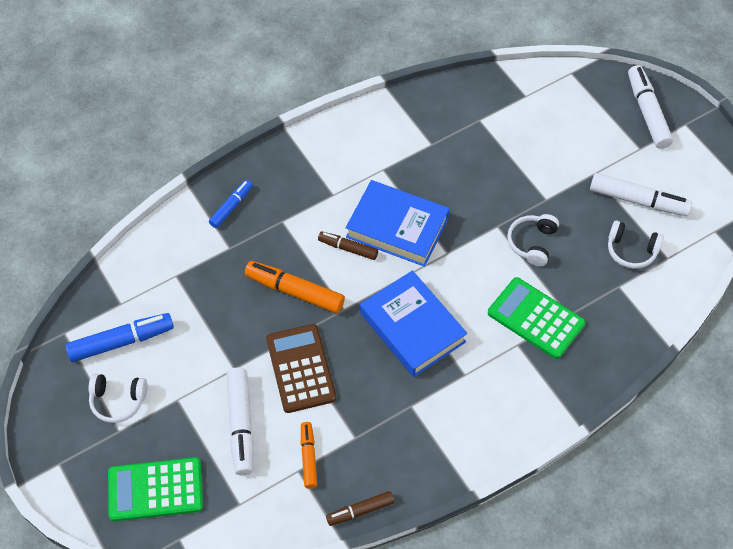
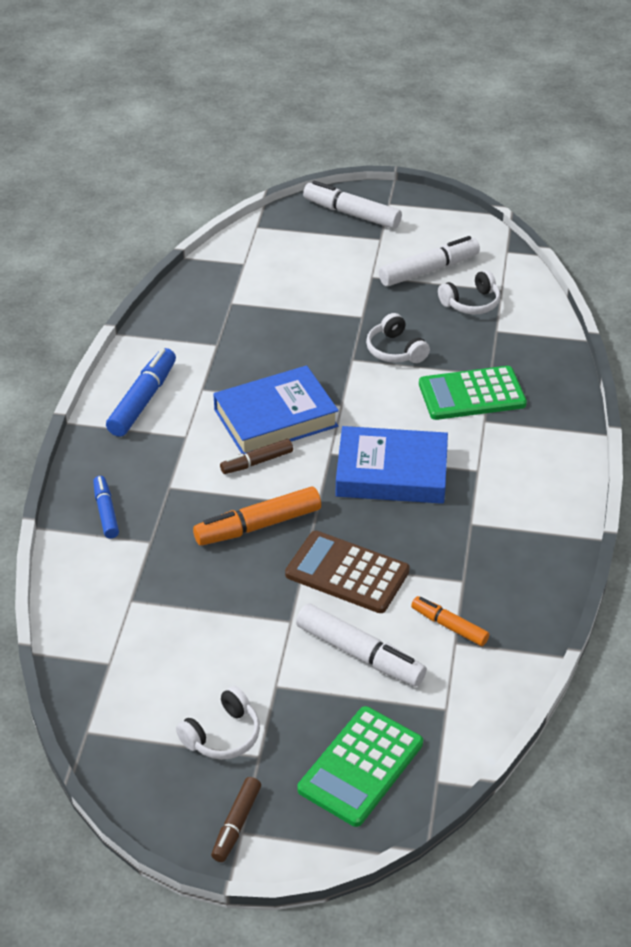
camera: 50 degrees left, 15 degrees down
(121, 342) = (156, 690): blue marker -> blue marker (143, 400)
(360, 511) = (544, 624): brown marker -> brown marker (236, 824)

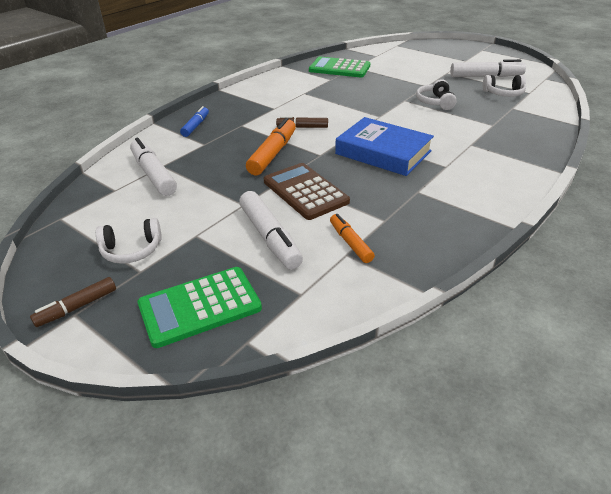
camera: 30 degrees right, 5 degrees down
(143, 400) = (267, 90): blue marker -> none
(258, 526) = (273, 154): orange marker -> orange marker turned 105 degrees clockwise
(275, 418) = (333, 112): blue book -> none
(352, 214) = (455, 50): white marker -> white marker (153, 174)
(471, 394) = (471, 131): green calculator -> green calculator (339, 68)

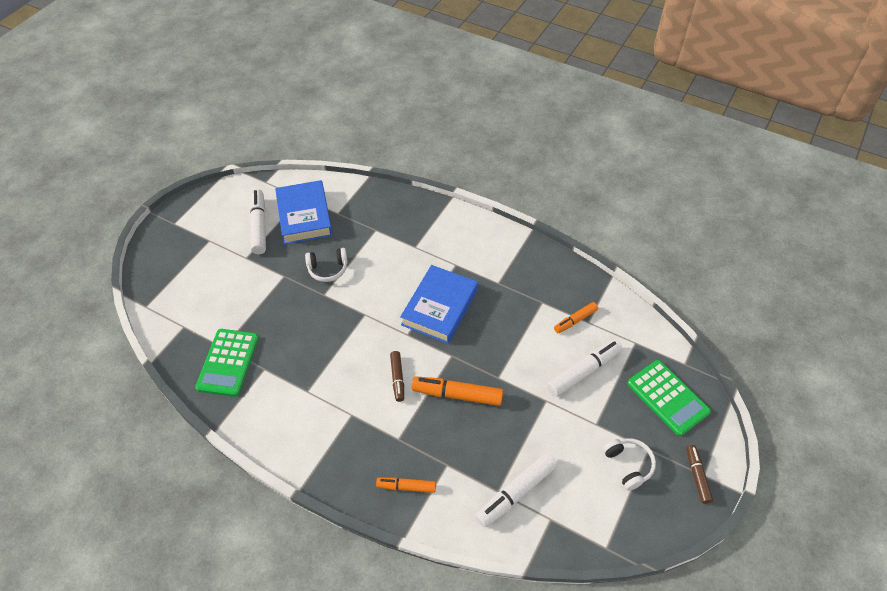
camera: 100 degrees left, 15 degrees up
(77, 307) = (697, 476): brown marker -> brown marker turned 135 degrees counterclockwise
(196, 126) = (406, 487): blue marker -> orange marker
(305, 191) = (516, 358): brown calculator -> none
(503, 93) = (304, 216): white headphones -> blue book

